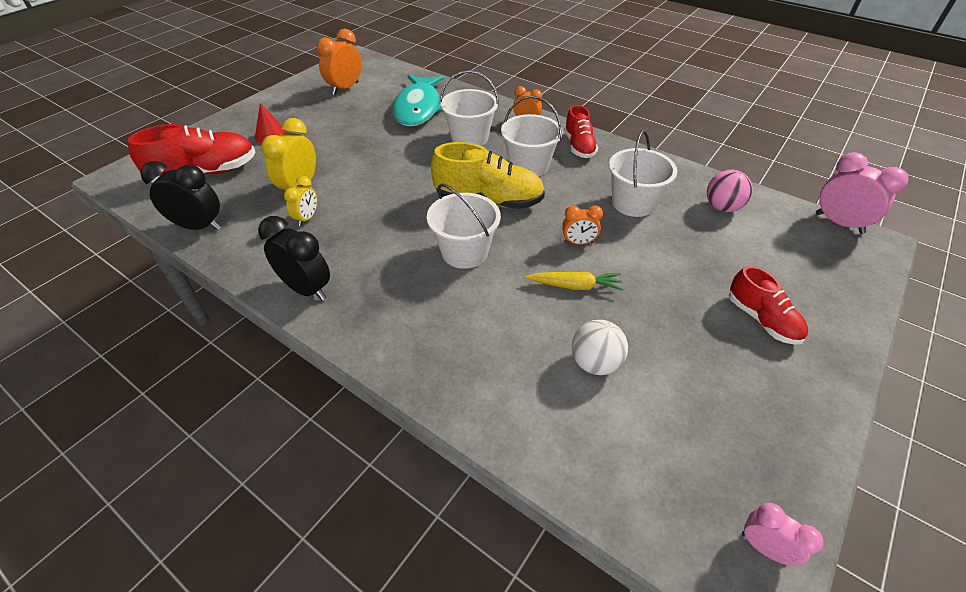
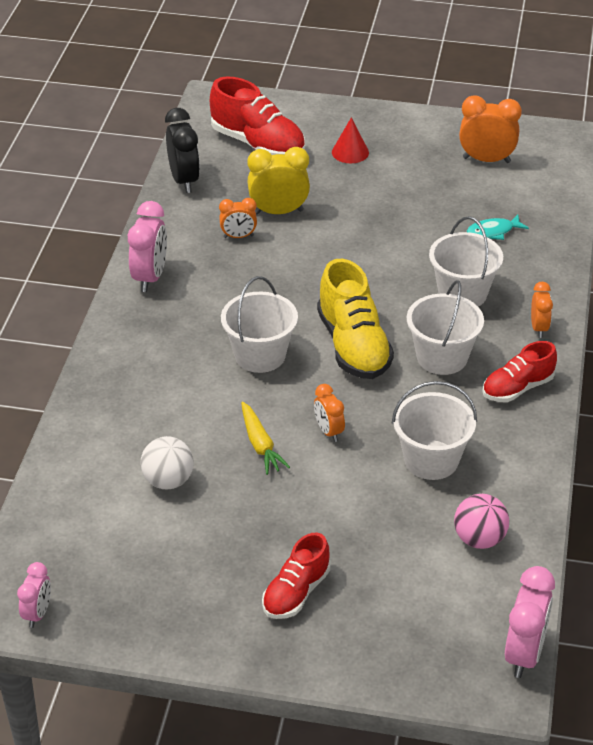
camera: 65 degrees right, 5 degrees down
(306, 289) = (150, 277): black clock -> pink clock
(307, 218) = (238, 236): yellow clock -> orange clock
(418, 108) = (493, 232): turquoise fish -> turquoise fish, size x0.45

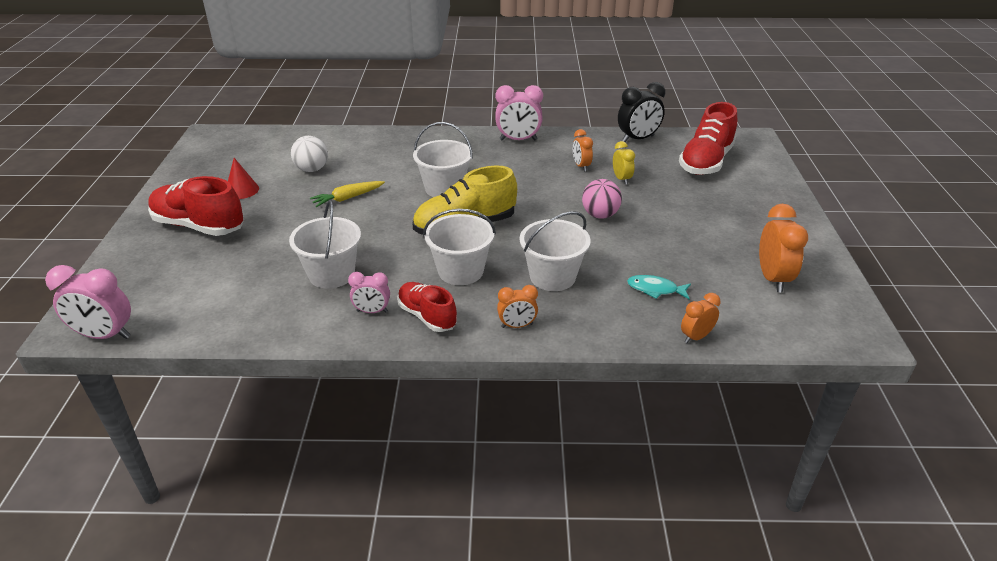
camera: 80 degrees right, 5 degrees down
(37, 614) = (204, 144): pink clock -> pink clock (372, 311)
(278, 212) = (621, 179): yellow clock -> yellow clock, size x0.60
(296, 592) = (199, 226): red shoe -> red shoe, size x1.61
(328, 431) = (363, 224): orange clock -> orange clock (696, 337)
(350, 152) = (727, 203): red cone -> red cone (242, 190)
(479, 539) = (237, 305): pink ball -> pink ball (600, 215)
(493, 232) = (655, 289): turquoise fish -> turquoise fish turned 45 degrees counterclockwise

